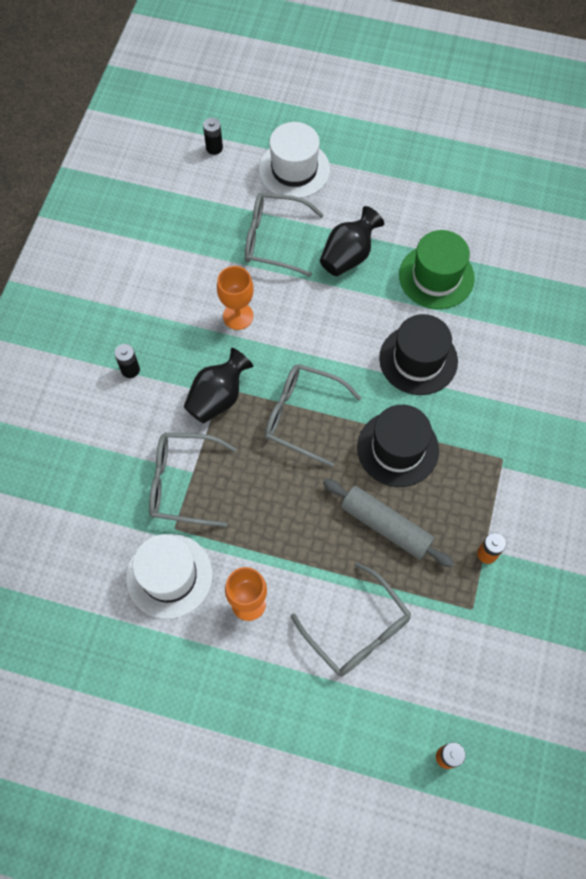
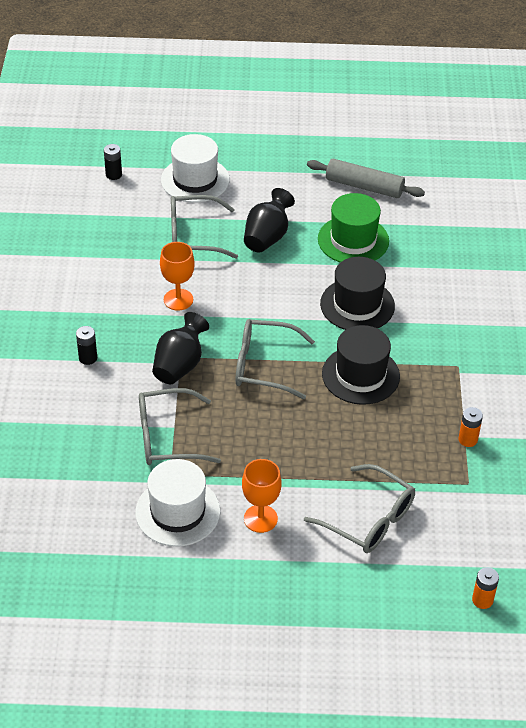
camera: 15 degrees left, 20 degrees down
(385, 526) = (369, 435): grey rolling pin -> grey rolling pin (364, 186)

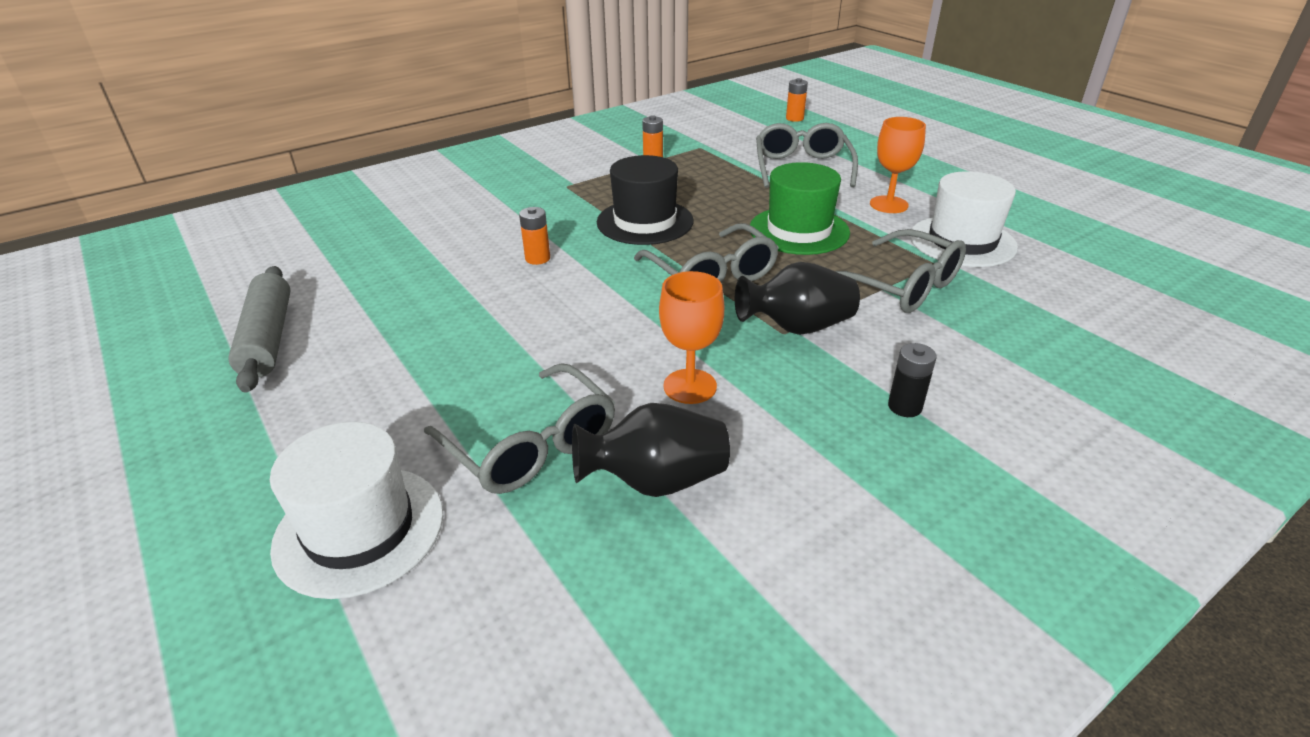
camera: 125 degrees left, 10 degrees down
(113, 174) = (423, 685): black battery -> none
(267, 237) = (466, 371): black vase -> black vase (656, 481)
(353, 240) = (410, 303): green hat -> green hat (799, 230)
(357, 305) = (537, 258): black hat -> orange battery

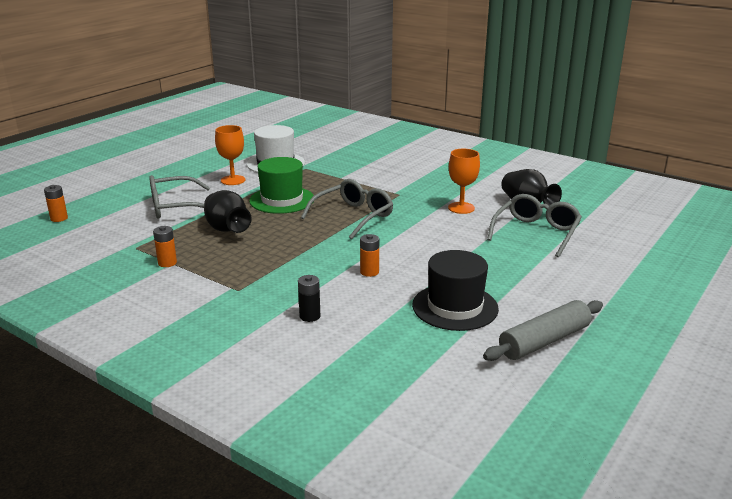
camera: 110 degrees left, 10 degrees down
(359, 529) = (622, 255): white hat -> none
(645, 222) = (292, 246): black hat -> black hat (455, 307)
(797, 327) = (392, 192): black vase -> black vase (227, 229)
(900, 285) = (334, 174): grey glasses -> none
(904, 407) = (435, 170): black battery -> black battery (310, 316)

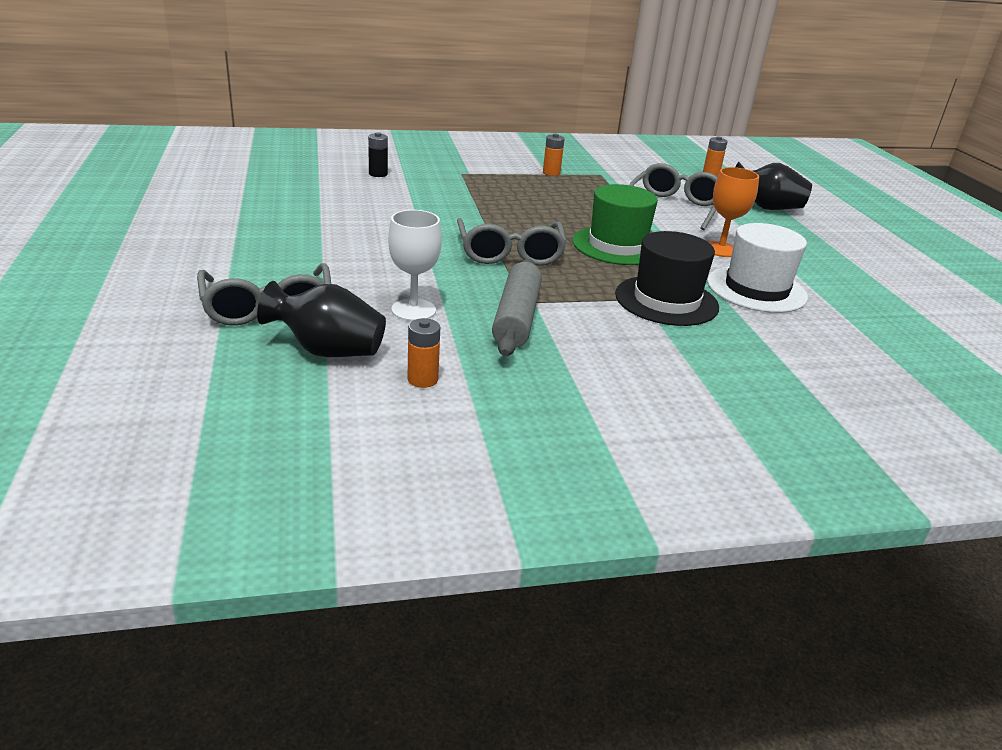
camera: 130 degrees right, 5 degrees up
(227, 229) = (581, 205): black vase -> black vase (766, 208)
(369, 272) = (389, 210): orange battery -> orange battery (422, 379)
(455, 307) = (273, 207): black hat -> black hat (666, 300)
(461, 208) = (413, 310): orange goblet -> white goblet
(544, 341) = (166, 206): grey rolling pin -> grey rolling pin (516, 318)

